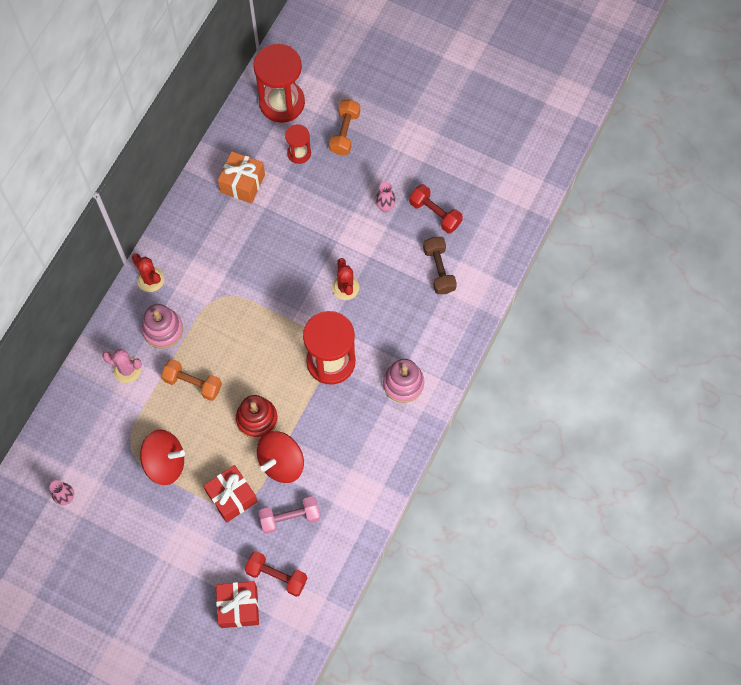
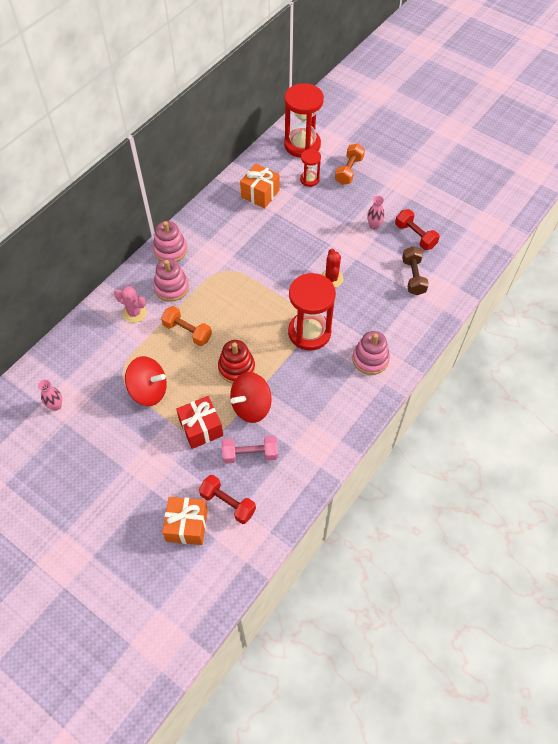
camera: 10 degrees right, 10 degrees down
(150, 279) = (170, 250): red cactus -> pink stacking toy
(239, 607) = (187, 525): red gift -> orange gift

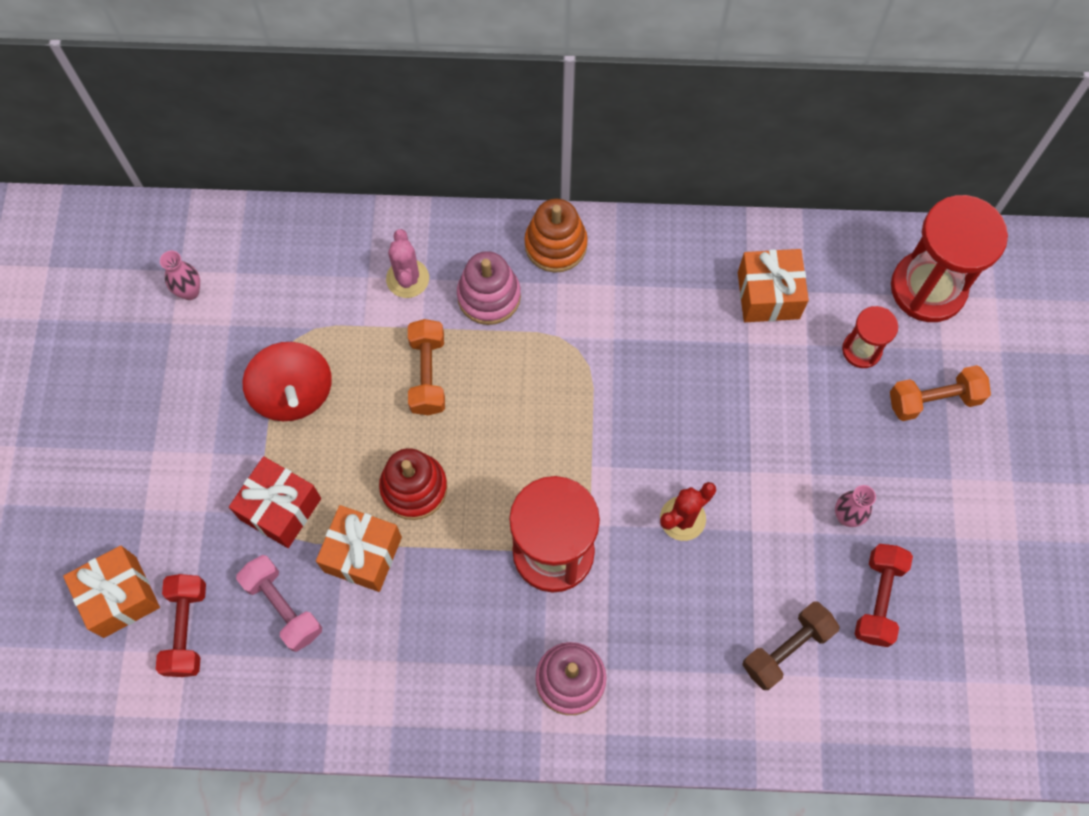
camera: 55 degrees right, 10 degrees up
(170, 250) = (555, 245): pink stacking toy -> orange stacking toy
(251, 406) = (363, 554): red spinning top -> orange gift

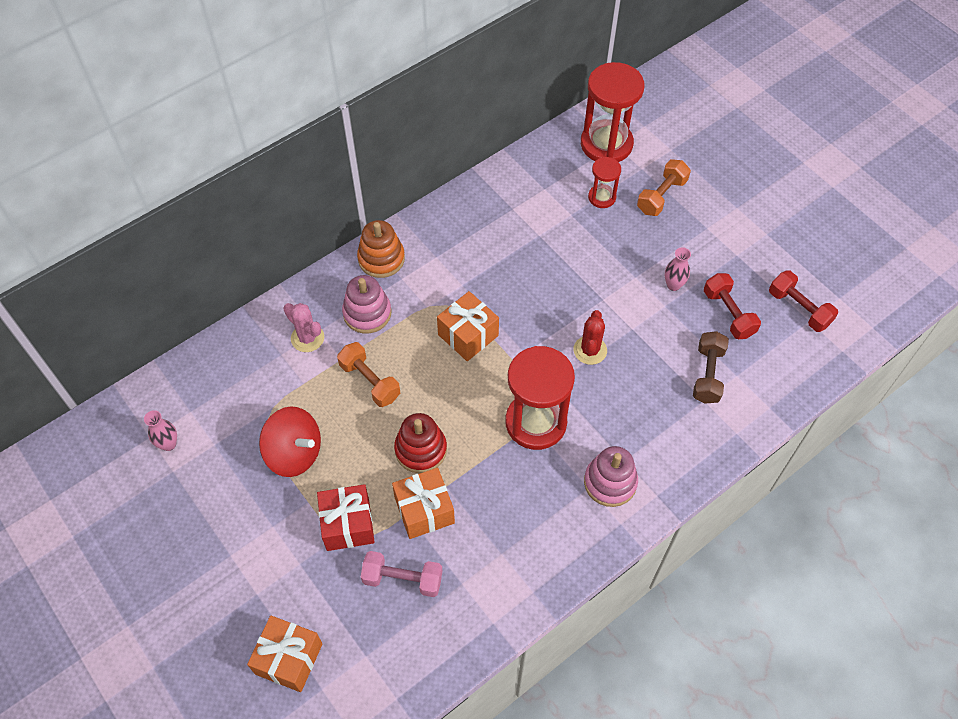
camera: 40 degrees left, 10 degrees down
(187, 629) = (352, 642): red dumbbell -> red dumbbell (799, 308)
(768, 295) = (526, 204): orange gift -> orange gift (468, 335)

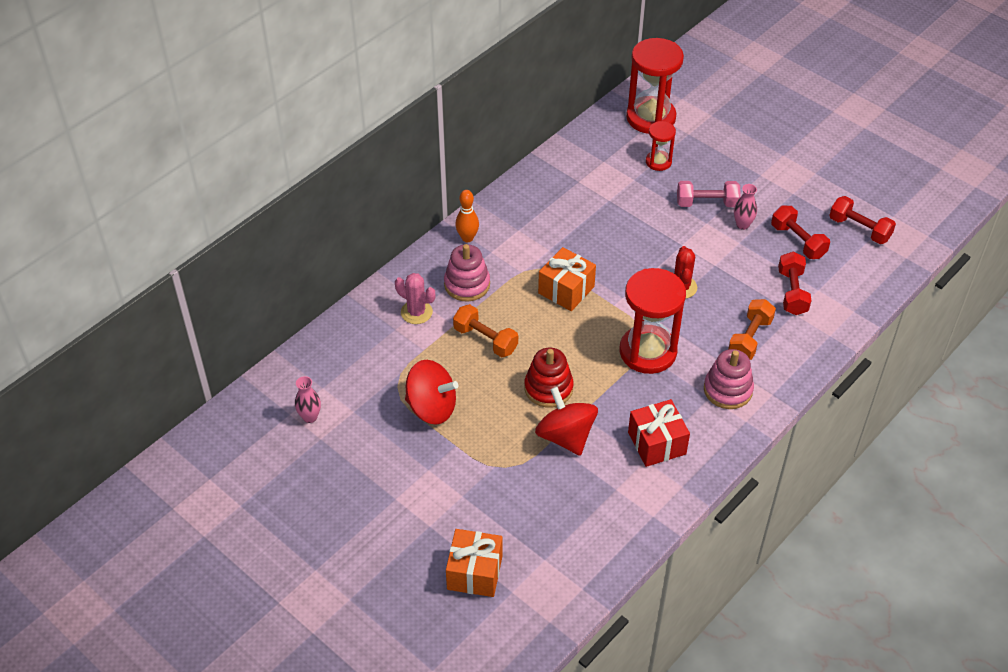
camera: 10 degrees left, 10 degrees down
(348, 524) = (498, 458): red gift -> red gift (657, 443)
(381, 259) = (467, 238): orange stacking toy -> orange bowling pin
(403, 579) = (561, 493): pink dumbbell -> pink dumbbell (707, 203)
(424, 510) = (565, 436): orange gift -> red spinning top
(661, 196) = (712, 154): orange dumbbell -> orange dumbbell (750, 338)
(707, 374) = (792, 292): brown dumbbell -> red dumbbell

